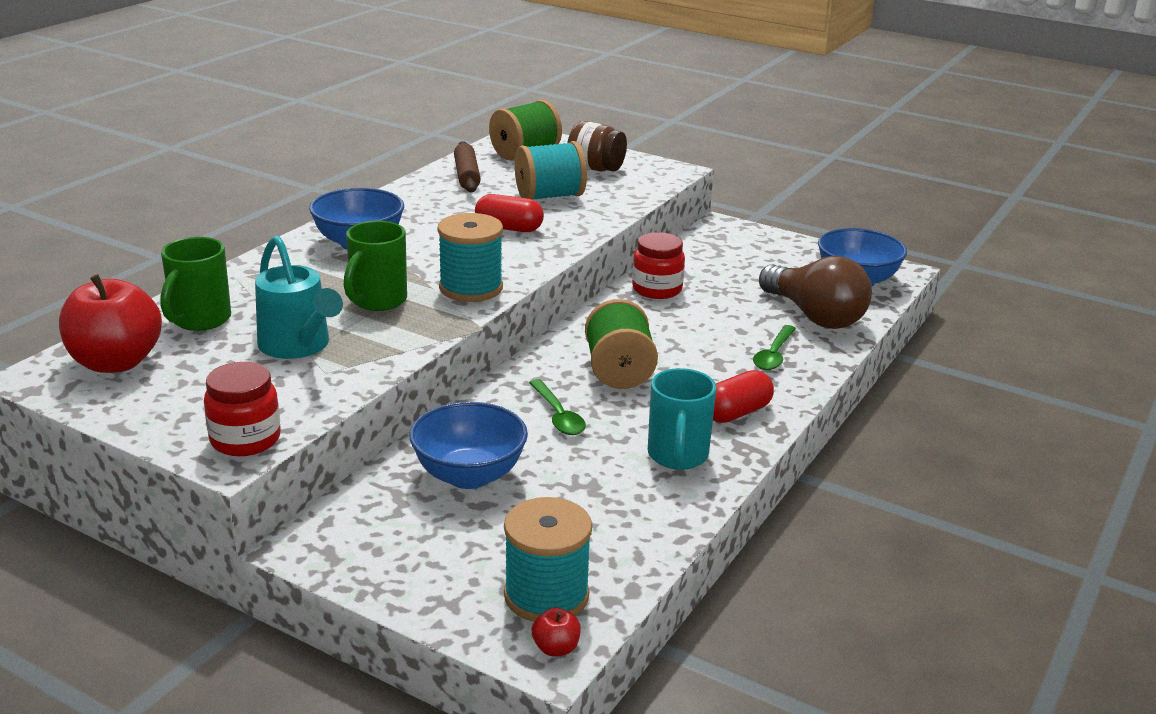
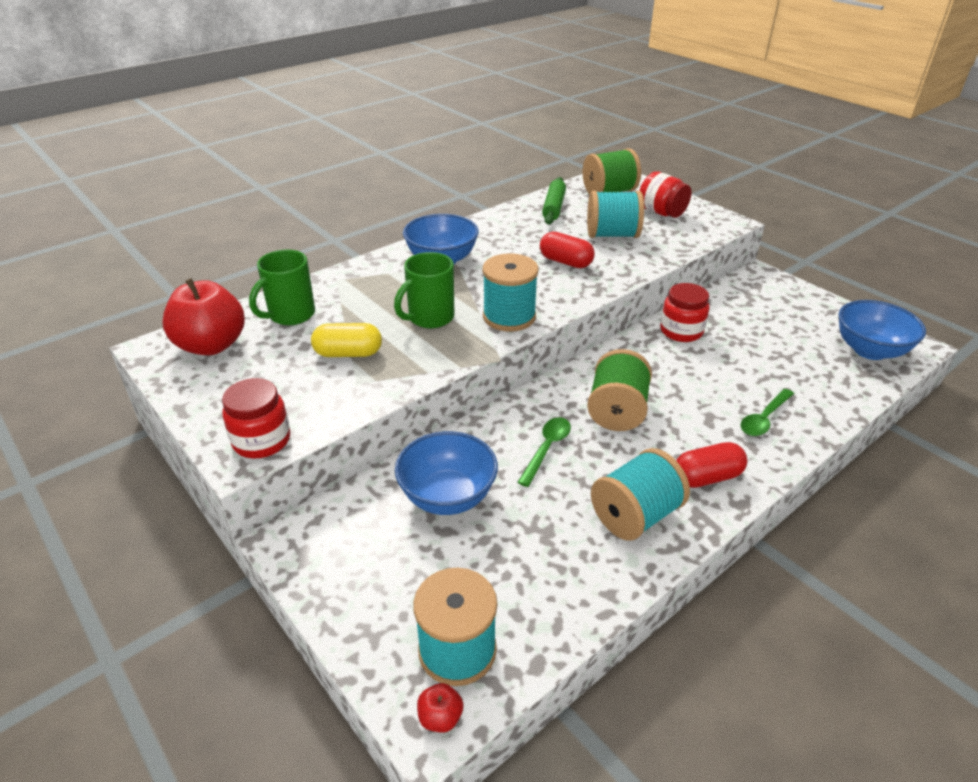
camera: 20 degrees right, 10 degrees up
(298, 347) = (348, 353): turquoise watering can -> yellow capsule
(467, 176) = (553, 207): brown rolling pin -> green rolling pin
(558, 416) = (547, 448): green spoon -> green spoon turned 150 degrees counterclockwise
(595, 168) = (661, 212): brown jar -> red jar
(677, 456) = (635, 515): turquoise mug -> turquoise spool
(815, 316) = (817, 382): brown light bulb -> none

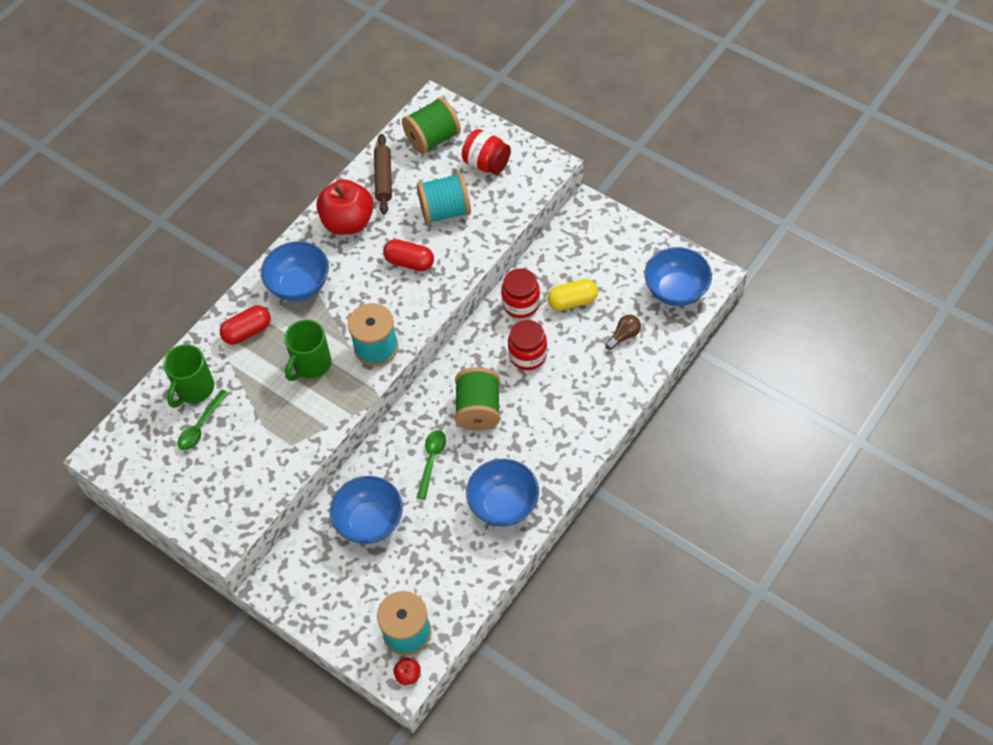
camera: 10 degrees left, 20 degrees up
(211, 345) = (146, 440): red apple -> red apple (348, 222)
(262, 441) = (230, 523): red jar -> red jar (527, 355)
(348, 353) = (259, 422): yellow capsule -> yellow capsule (572, 301)
(553, 207) = (383, 178): green rolling pin -> brown rolling pin
(635, 515) = (503, 505): turquoise spool -> blue bowl
(707, 477) = (550, 458): red capsule -> red capsule (247, 331)
(763, 419) = (590, 390): green spoon -> green spoon (200, 426)
(806, 377) = (624, 336): none -> brown light bulb

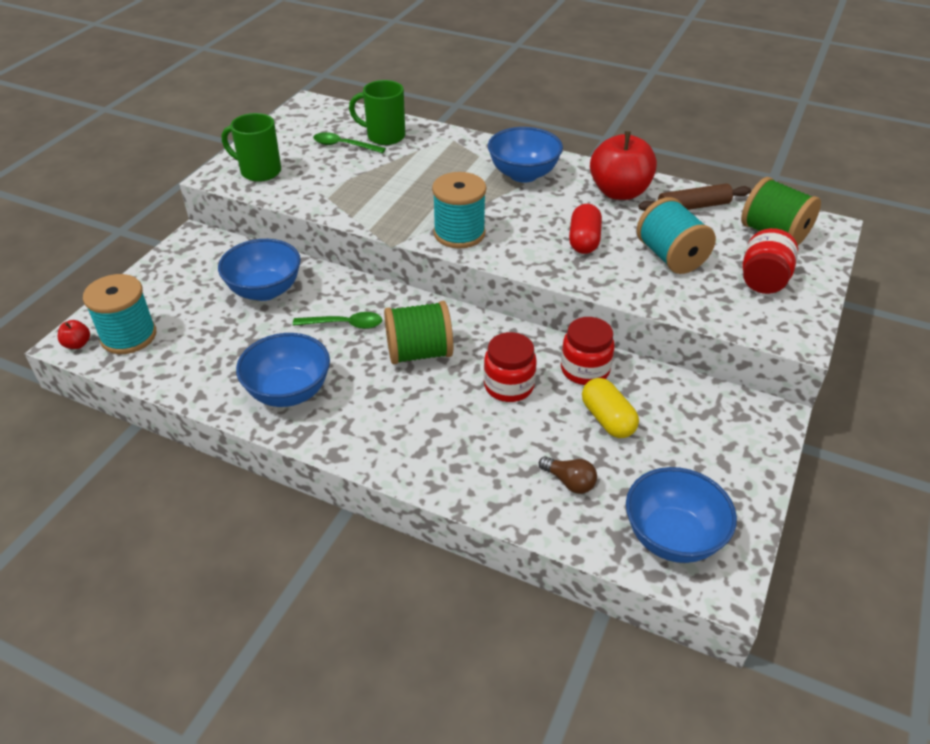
camera: 75 degrees right, 15 degrees down
(247, 331) = (457, 153): red capsule -> none
(311, 365) = (426, 195): green mug -> green mug (259, 171)

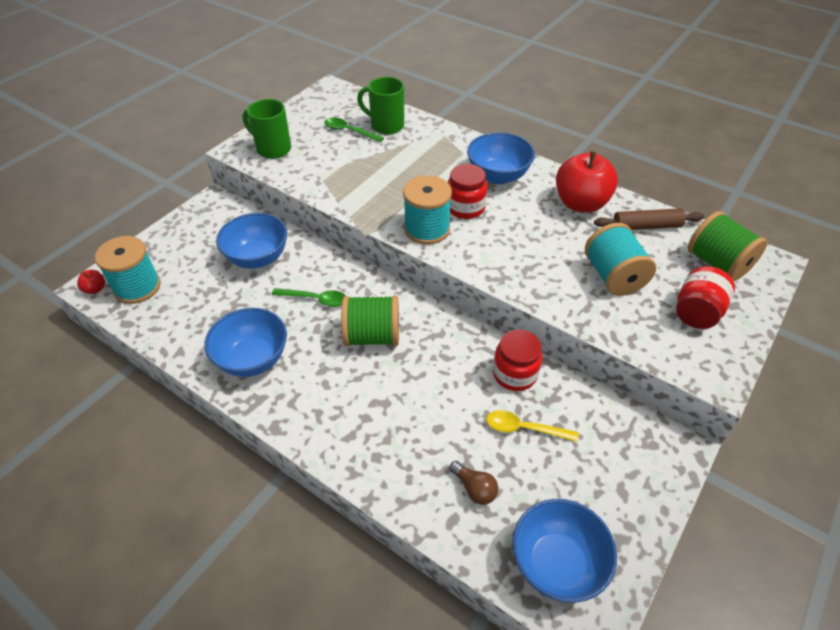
camera: 10 degrees right, 5 degrees up
(509, 386) = (442, 381): red jar -> red jar (465, 208)
(584, 241) = (536, 250): red capsule -> none
(607, 419) = (524, 428): yellow capsule -> yellow spoon

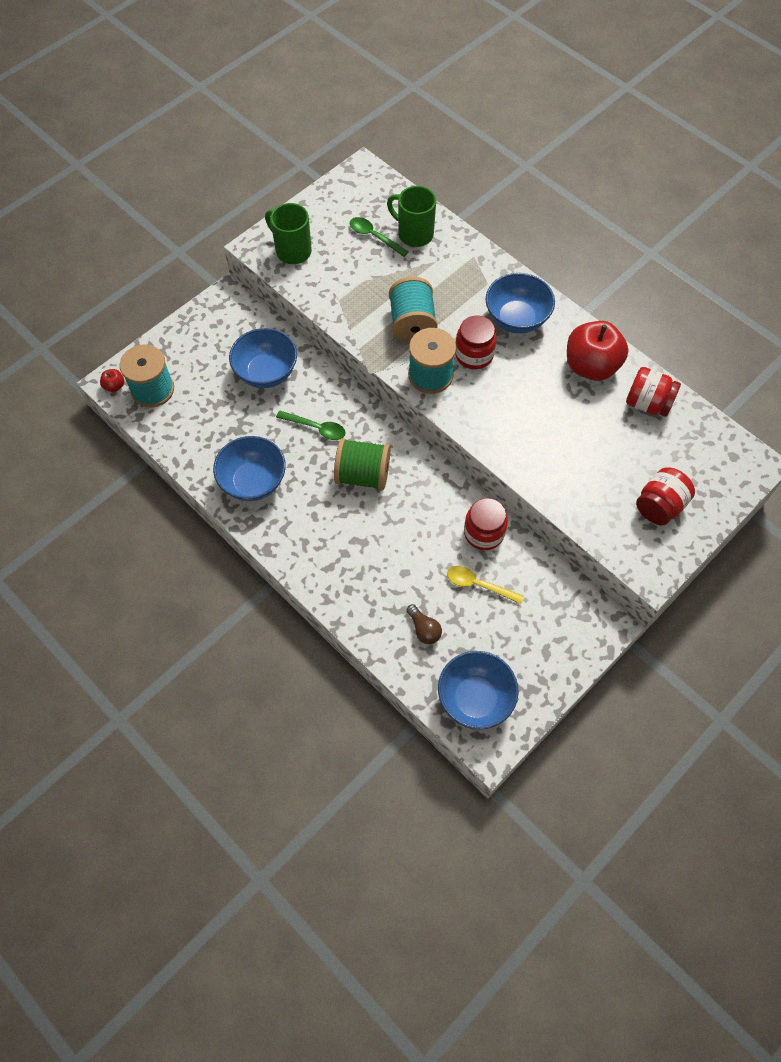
camera: 10 degrees right, 15 degrees up
(613, 276) = (595, 456): turquoise spool -> turquoise spool (412, 323)
(646, 226) = (647, 403): brown rolling pin -> red jar
(717, 263) = (701, 456): green spool -> none

